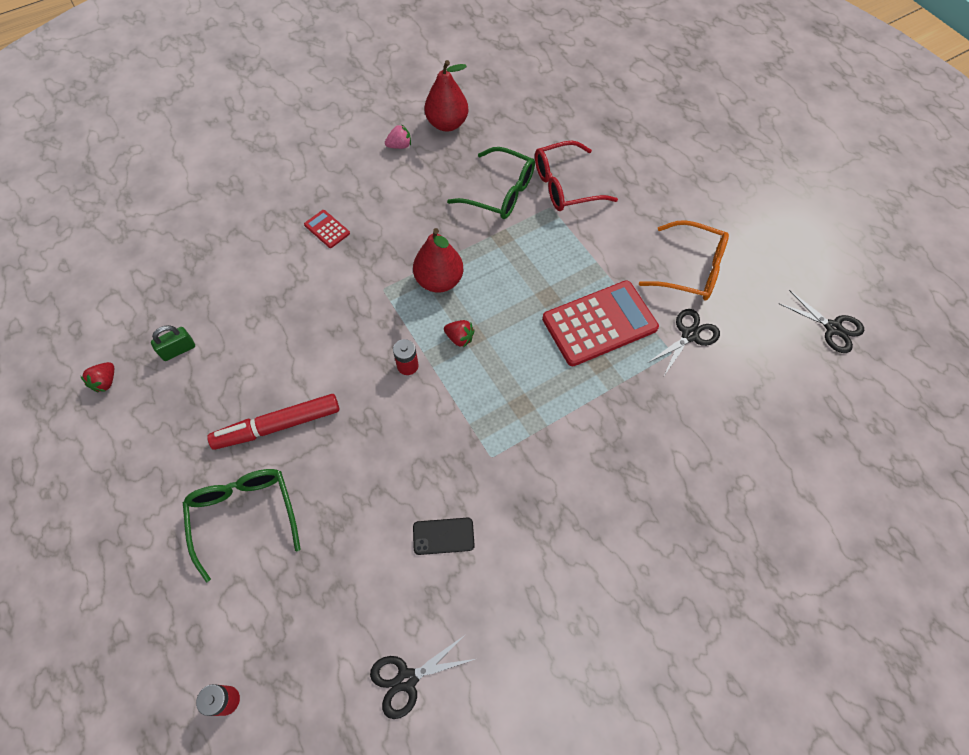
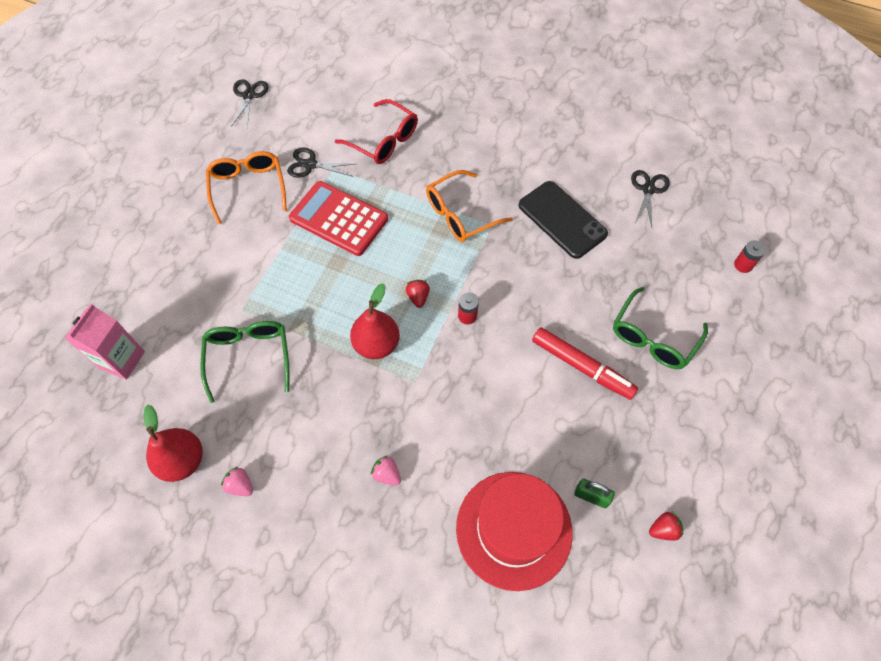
camera: 125 degrees left, 0 degrees up
(211, 282) = (514, 529): none -> red hat
(327, 229) = (387, 474): red calculator -> pink strawberry
(407, 679) = (648, 190): black scissors -> black scissors turned 105 degrees counterclockwise
(443, 536) = (562, 219): black phone -> black phone, size x1.96
(526, 435) = (460, 214): none -> orange glasses
(561, 121) = (122, 360): none -> pink carton
(564, 186) = (209, 312): red glasses -> red glasses (384, 140)

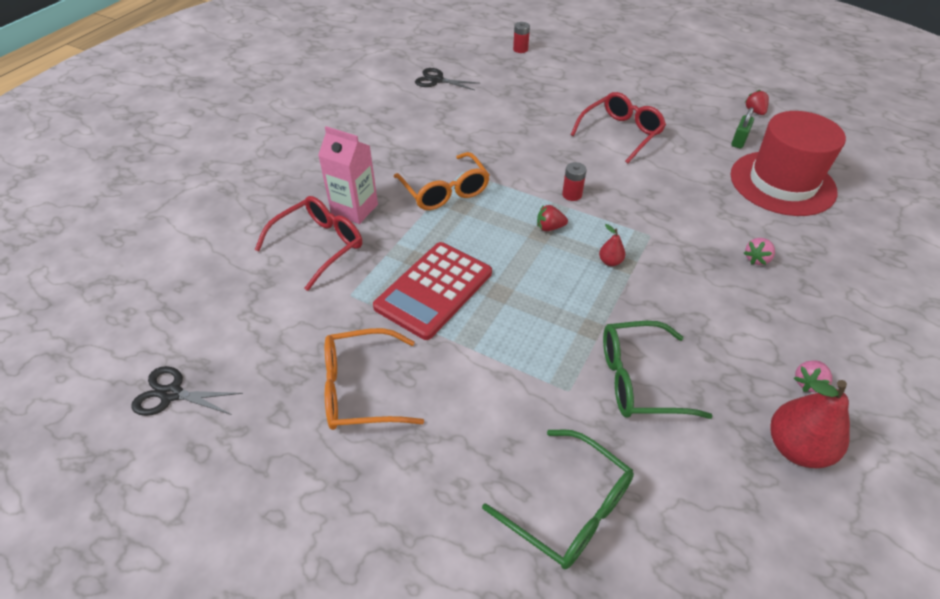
camera: 85 degrees left, 15 degrees down
(122, 360) = (661, 545): pink carton -> pink carton (354, 209)
(310, 164) = (337, 317): black scissors -> none
(376, 344) = (610, 261): red pear -> red pear, size x0.47
(562, 219) = (462, 128): black phone -> none
(582, 366) = (621, 133): red marker -> red glasses
(653, 338) = (590, 96): green glasses -> green glasses (570, 509)

